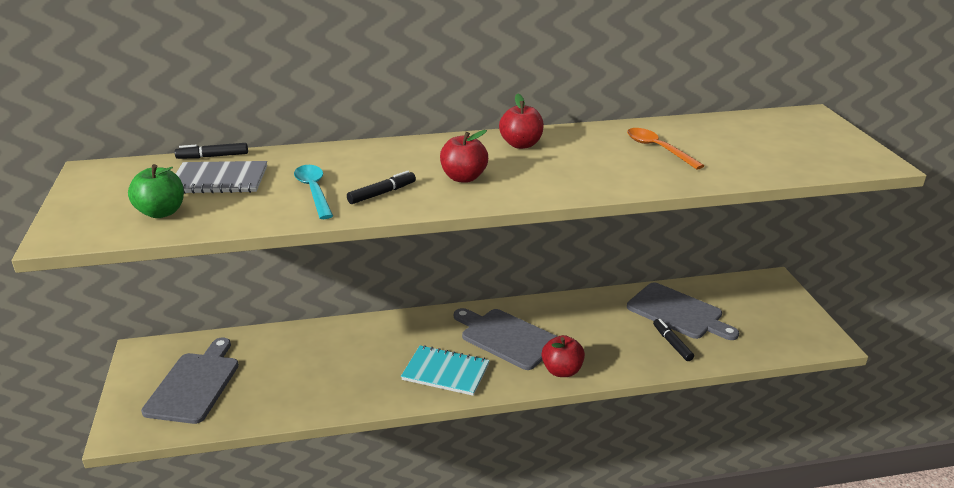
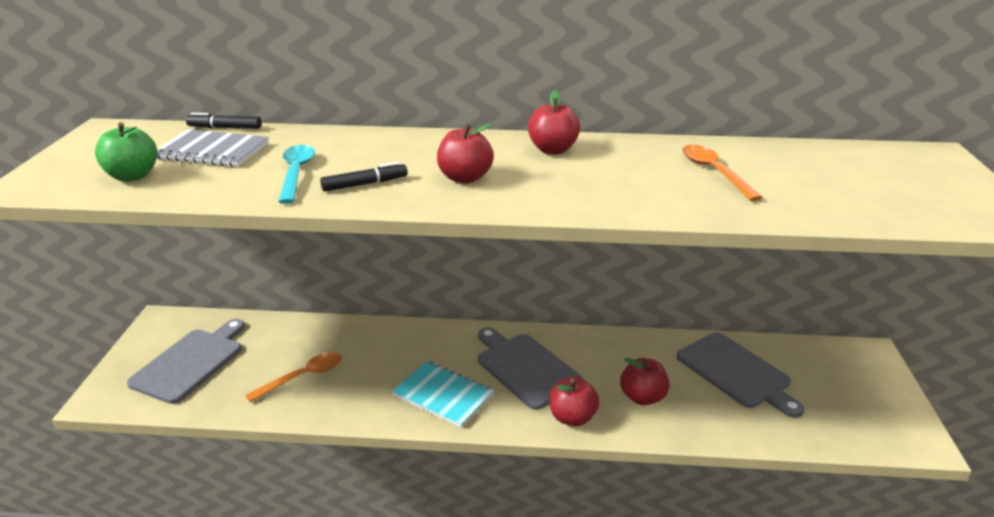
camera: 15 degrees right, 0 degrees up
(311, 378) = (303, 377): none -> orange spoon
(612, 345) = (642, 397): none -> red apple
(672, 343) = (716, 408): black marker -> none

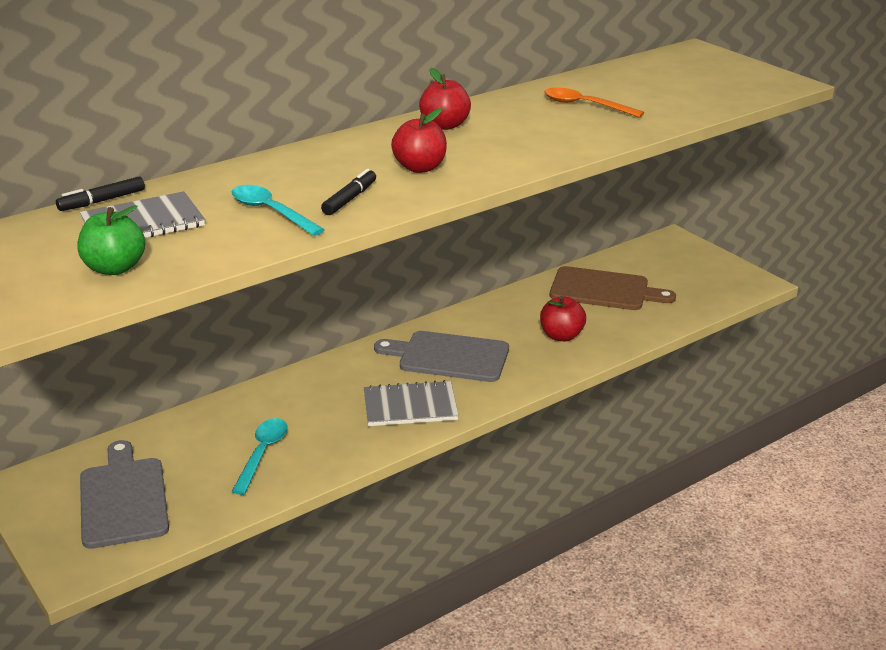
camera: 40 degrees left, 0 degrees up
(303, 377) = (262, 453): orange spoon -> turquoise spoon
(443, 395) = (410, 406): turquoise notebook -> grey notebook
(572, 417) = (530, 373): red apple -> none
(736, 372) = (604, 290): grey cutting board -> brown cutting board

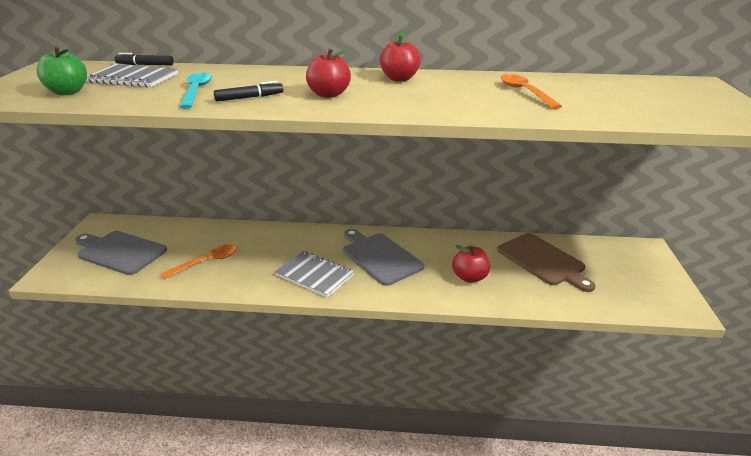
camera: 40 degrees right, 0 degrees up
(123, 499) = (120, 252): grey cutting board -> grey cutting board turned 90 degrees counterclockwise
(262, 453) = (206, 262): turquoise spoon -> orange spoon

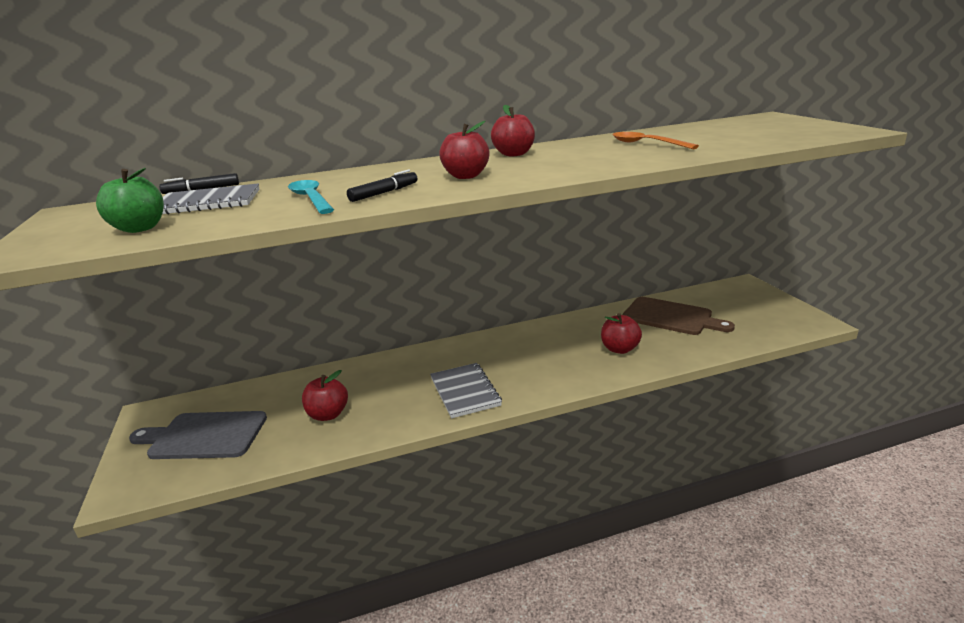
camera: 20 degrees left, 5 degrees down
(206, 262) = (328, 414): orange spoon -> red apple
(314, 275) = (465, 391): grey notebook -> grey notebook turned 60 degrees clockwise
(379, 257) = (517, 356): grey cutting board -> none

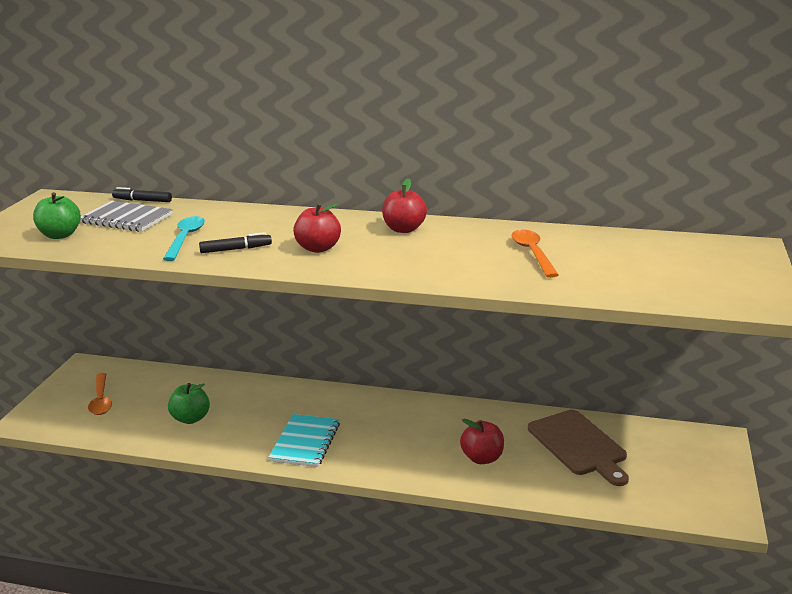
camera: 30 degrees right, 0 degrees up
(204, 436) = (101, 400): grey cutting board -> orange spoon
(328, 414) = (191, 418): red apple -> green apple
(465, 391) = (305, 442): grey notebook -> turquoise notebook

